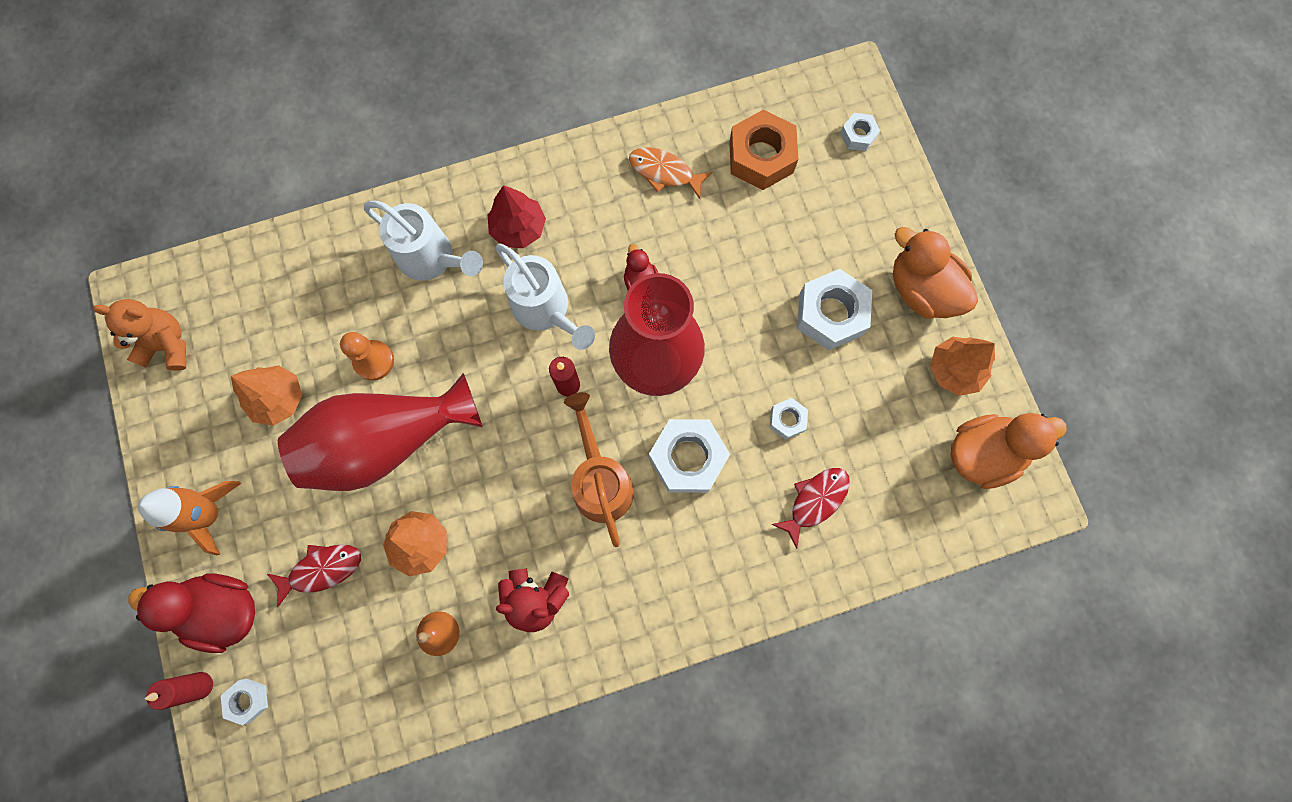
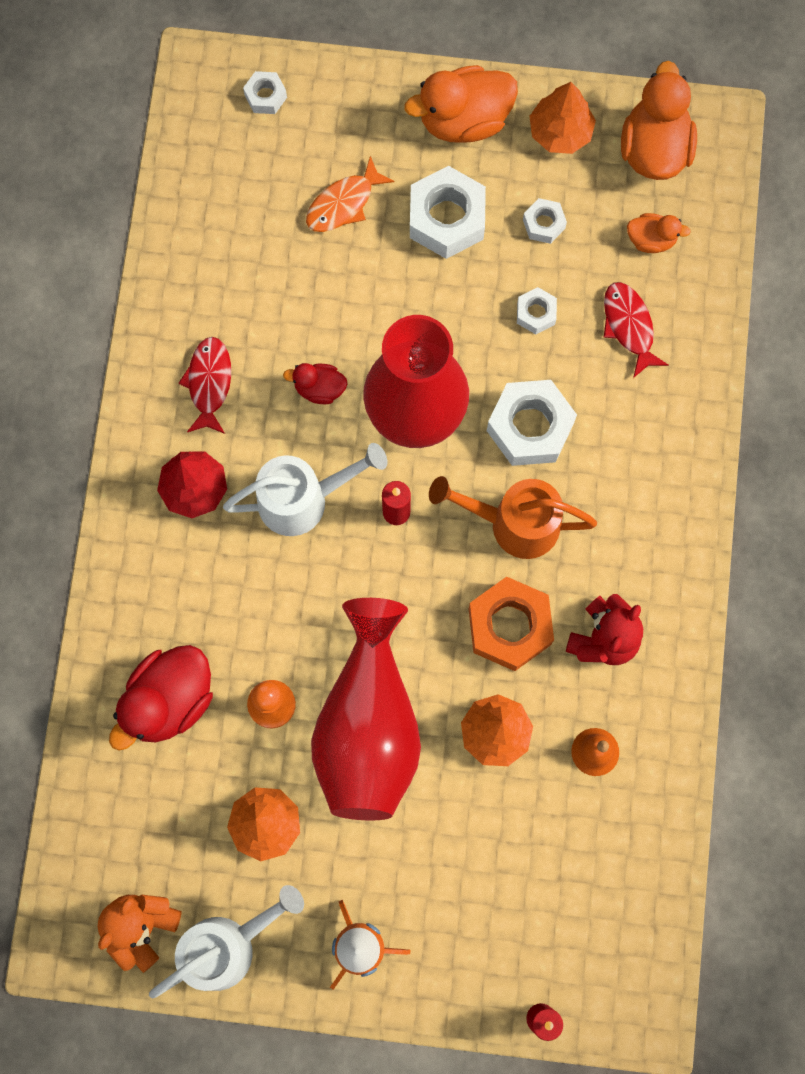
camera: 65 degrees left, 0 degrees up
(223, 610) = (472, 966): red duck -> red duck (169, 700)
(248, 700) = (578, 973): white nut -> white nut (544, 224)
(322, 569) = (476, 846): red fish -> red fish (209, 383)
(432, 258) = (183, 595): white watering can -> white watering can (227, 946)
(664, 172) = (207, 309): orange fish -> orange fish (344, 203)
(761, 157) = (240, 203): orange nut -> orange nut (509, 626)
(901, 486) = (651, 240): none -> orange duck

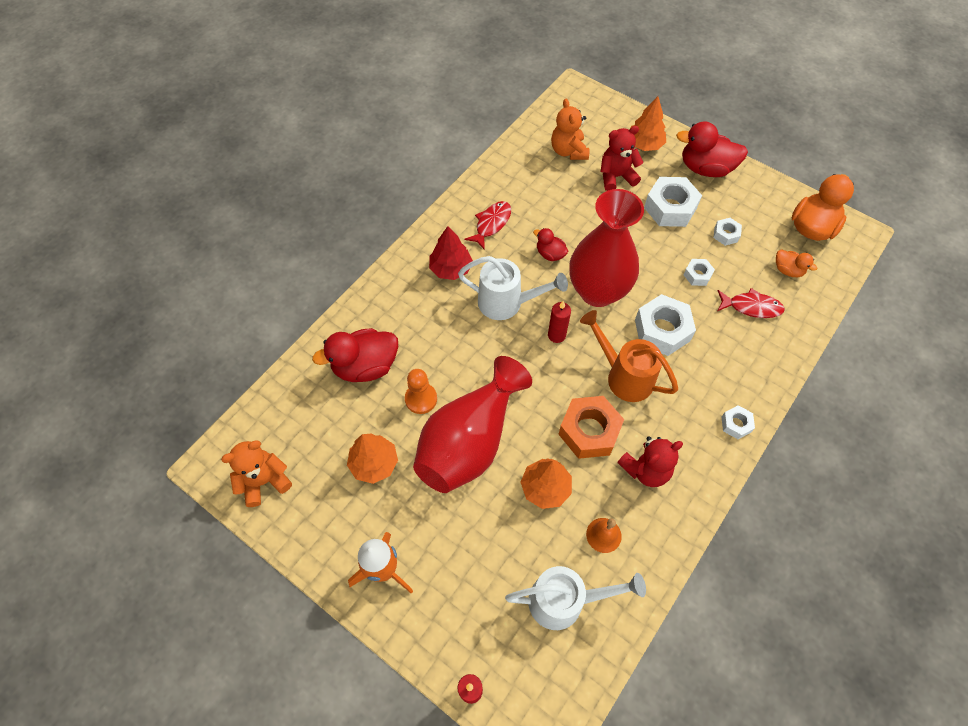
camera: 30 degrees right, 15 degrees down
(227, 946) = (305, 521): white watering can -> white watering can (564, 601)
(250, 193) = (568, 151): none -> orange teddy bear
(265, 96) = (603, 114): white nut -> white nut (736, 424)
(344, 203) = (616, 177): orange fish -> red teddy bear
(464, 120) = (705, 168): orange duck -> red duck
(560, 132) = (758, 196): orange tree -> orange tree (644, 144)
(629, 326) = (751, 307): red fish -> red fish turned 90 degrees clockwise

